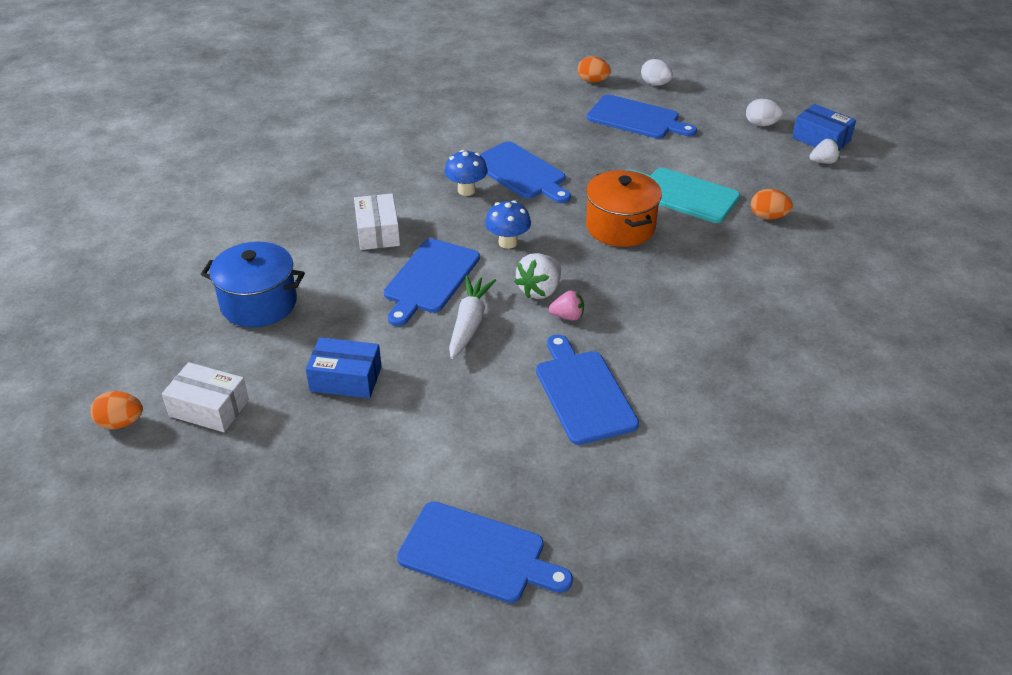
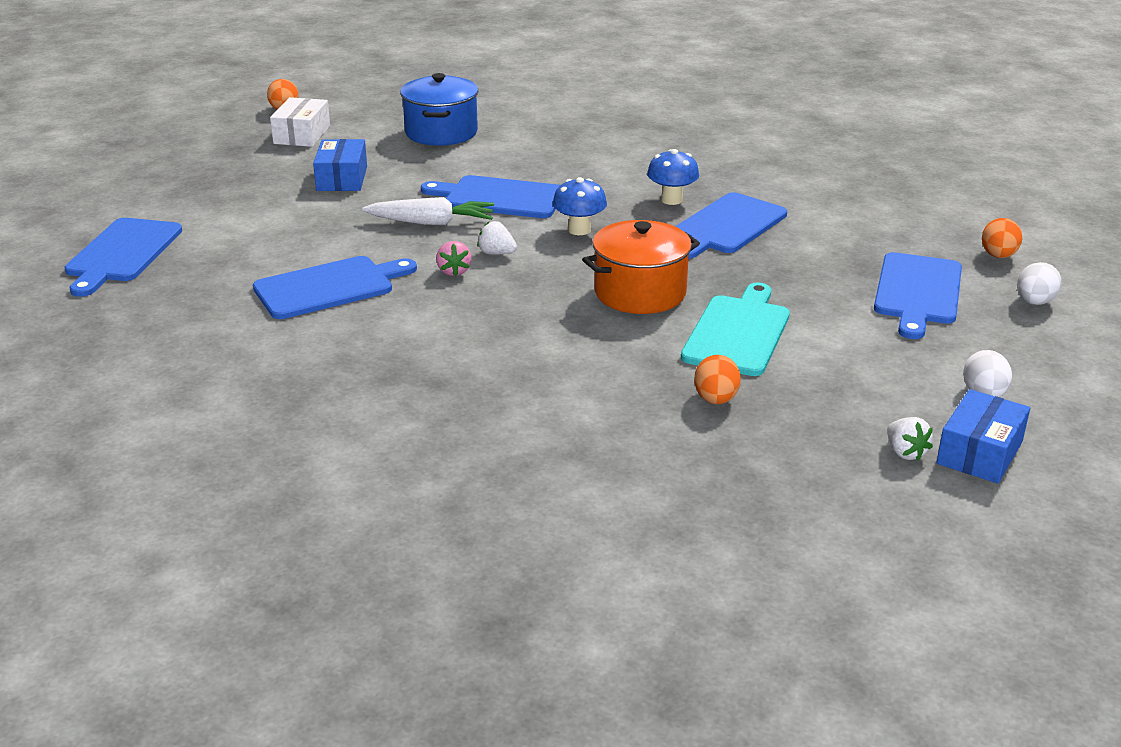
camera: 80 degrees right, 10 degrees down
(378, 232) = (571, 166): white box -> none
(539, 290) = (496, 253): white strawberry -> white strawberry, size x0.64

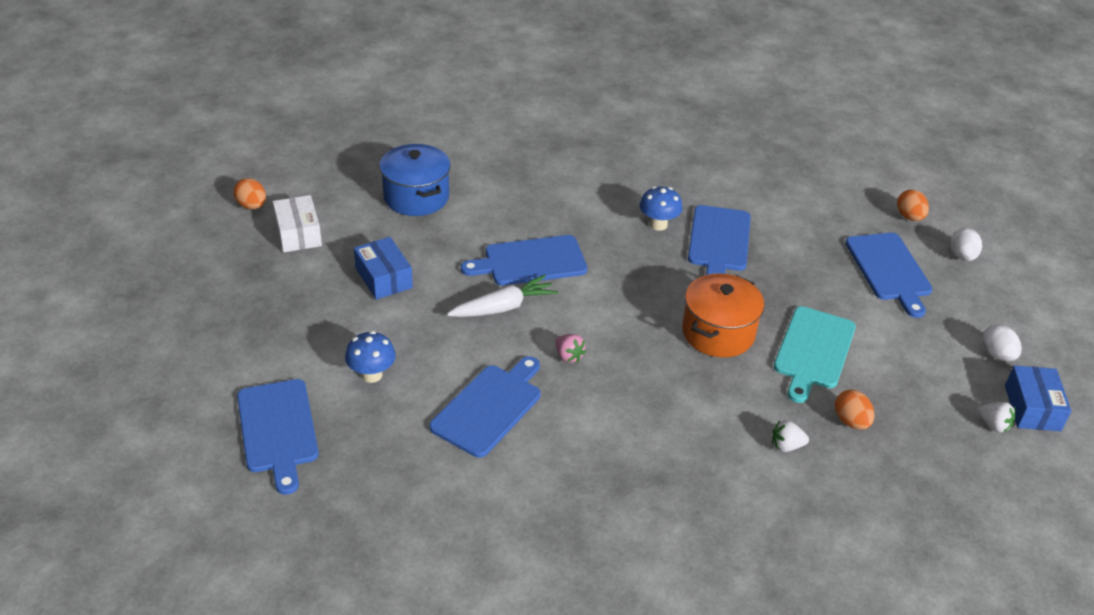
camera: 30 degrees left, 10 degrees up
(496, 253) = (582, 325): white strawberry -> white strawberry (786, 446)
(579, 230) = (620, 279): blue mushroom -> blue mushroom (372, 375)
(738, 333) = (813, 351): turquoise cutting board -> turquoise cutting board turned 150 degrees counterclockwise

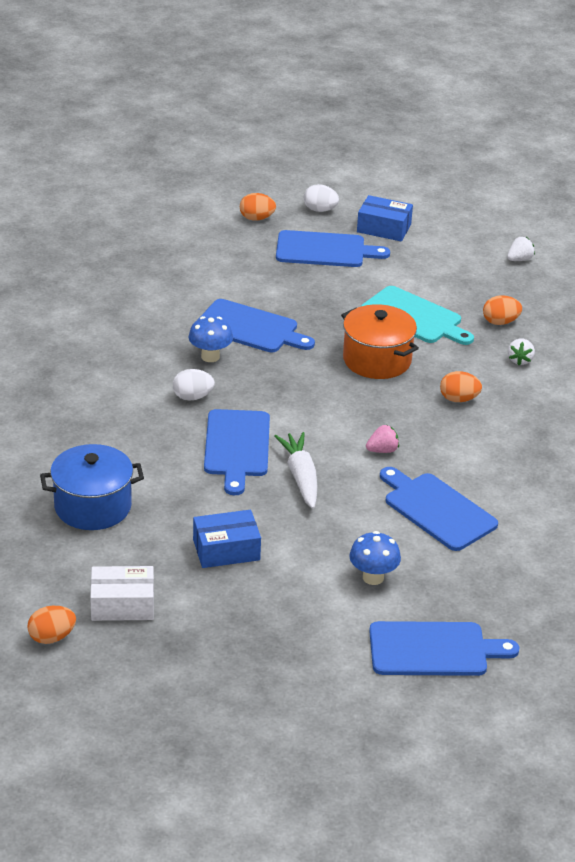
camera: 75 degrees left, 5 degrees down
(684, 403) = (459, 399): none -> orange egg
(997, 355) = (444, 233): white egg -> white egg (192, 397)
(1032, 408) = (506, 237): blue box -> blue box (384, 228)

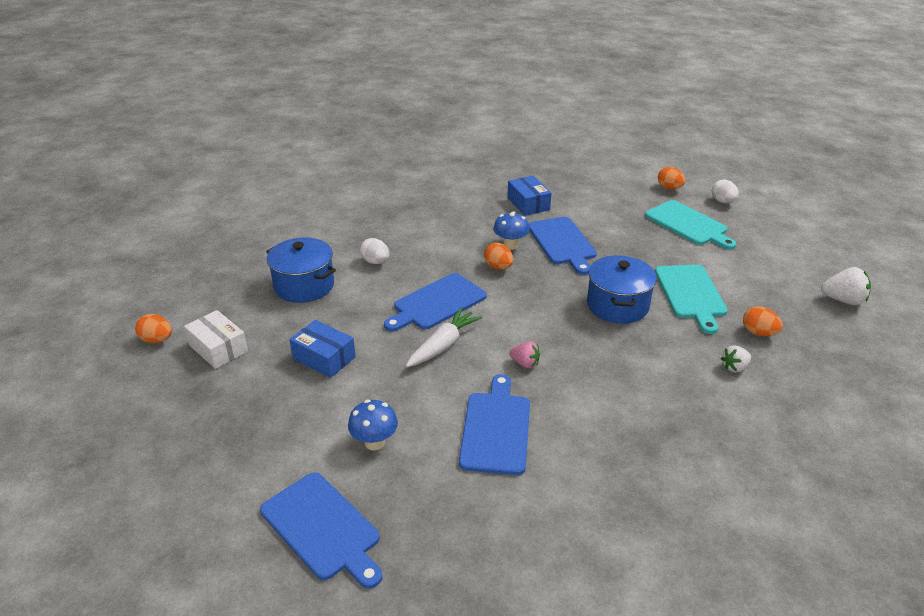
camera: 50 degrees right, 0 degrees up
(192, 397) = (461, 261): white egg -> white egg (375, 262)
(324, 250) = (688, 224): blue cutting board -> turquoise cutting board
(377, 360) = (617, 305): orange pot -> blue pot
(384, 228) = (755, 231): blue box -> blue box (528, 204)
(459, 399) = (638, 365): orange egg -> orange egg (498, 267)
(519, 259) = (843, 300): white strawberry -> white strawberry, size x1.56

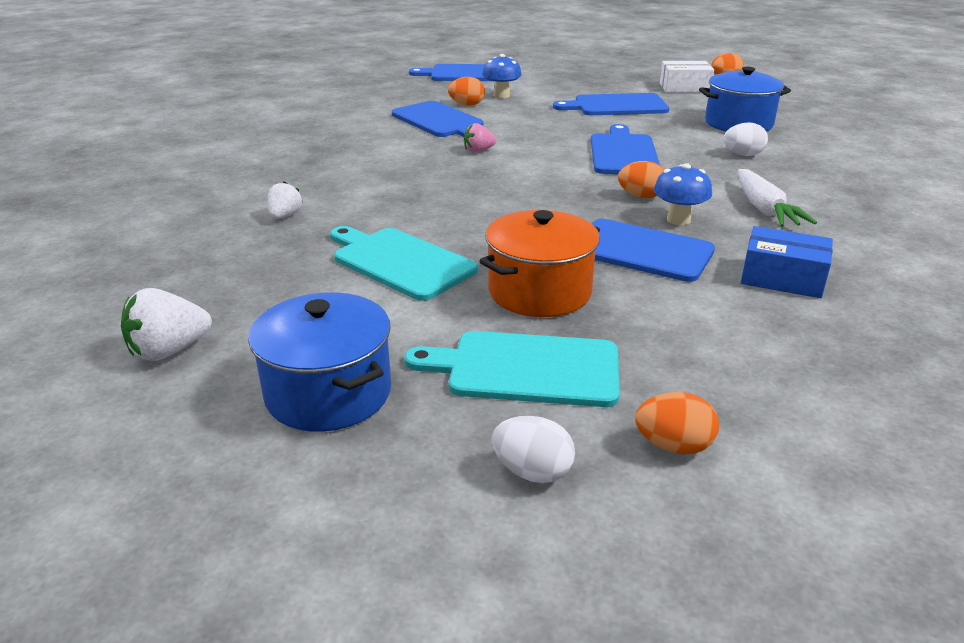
camera: 135 degrees right, 5 degrees down
(324, 358) = (616, 106): blue box -> blue cutting board
(443, 345) = (558, 137): white carrot -> white carrot (764, 209)
(617, 305) = (467, 216): blue pot -> blue pot (328, 393)
(640, 247) = (539, 291): none -> orange pot
(758, 333) = (278, 256): orange egg -> orange egg (467, 105)

